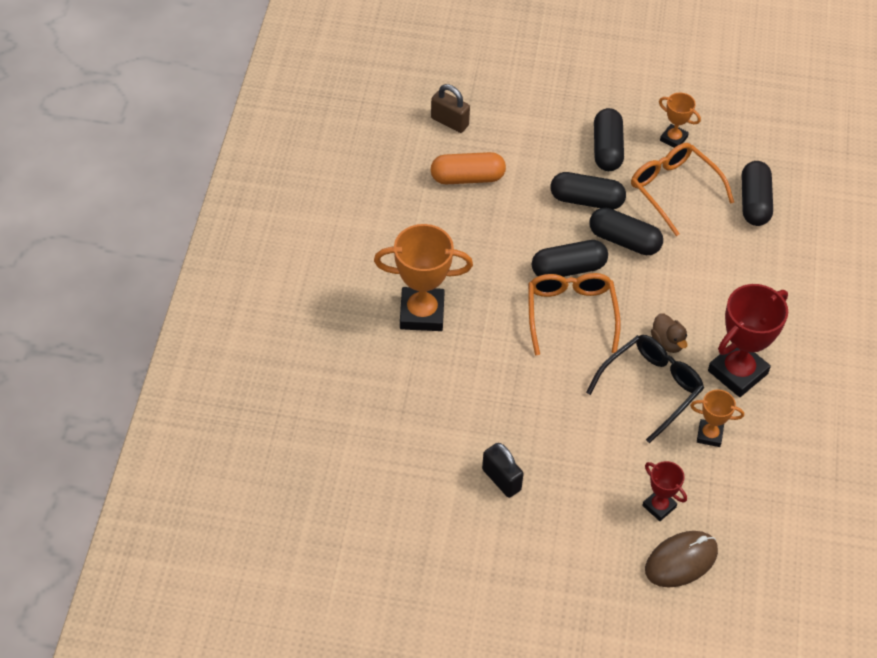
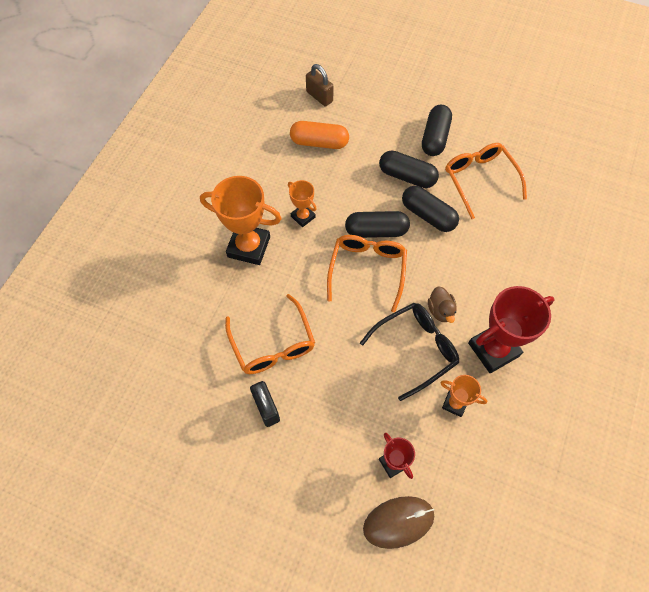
camera: 15 degrees right, 10 degrees up
(486, 412) = (272, 343): none -> orange glasses
(673, 139) = (490, 138): orange trophy -> orange trophy (303, 217)
(754, 202) = (543, 202): black capsule -> none

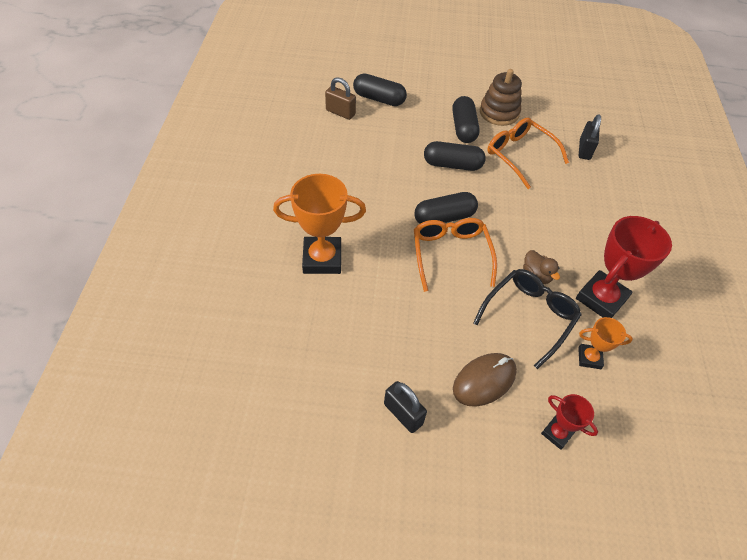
camera: 20 degrees left, 10 degrees down
(272, 343) = (384, 347): orange glasses -> none
(303, 217) = (367, 219): orange trophy -> none
(319, 142) = (356, 151): orange capsule -> none
(398, 522) = (589, 493): brown mouse -> brown mouse (484, 380)
(428, 215) = (487, 194): black capsule -> black capsule (379, 99)
(479, 127) = (499, 113): none -> brown stacking toy
(551, 187) = (584, 150): none -> black padlock

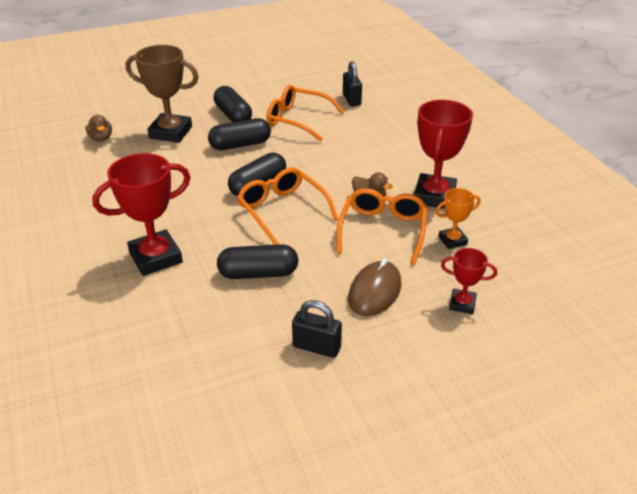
camera: 25 degrees left, 15 degrees down
(322, 259) = (155, 257): orange trophy -> red trophy
(340, 112) = (101, 138): brown padlock -> brown duck
(379, 99) = (135, 117): black capsule -> black capsule (258, 273)
(400, 127) = (170, 132): none -> brown trophy
(499, 113) = (259, 95): brown stacking toy -> none
(529, 317) = (382, 230): black glasses -> orange glasses

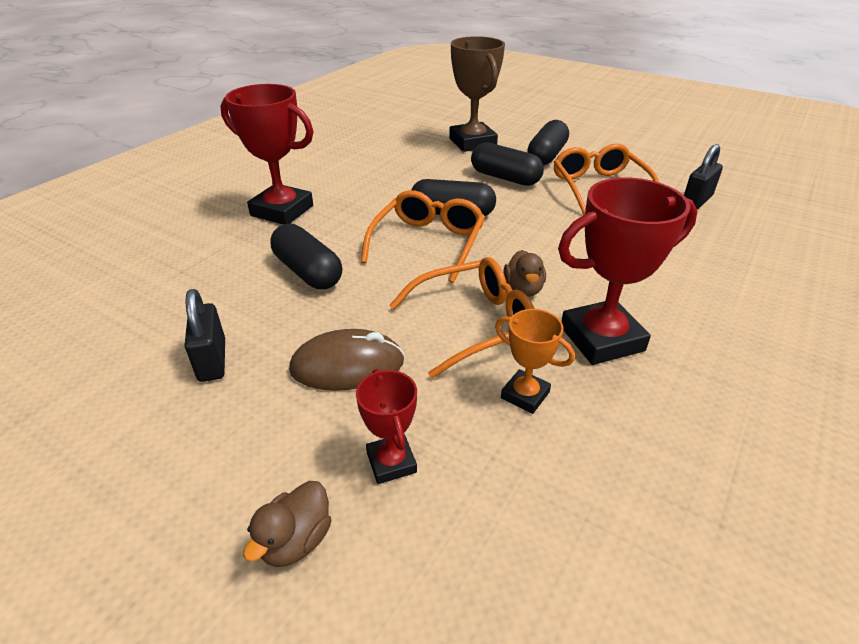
camera: 55 degrees right, 0 degrees up
(101, 138) = (420, 123): brown duck -> brown duck (296, 540)

